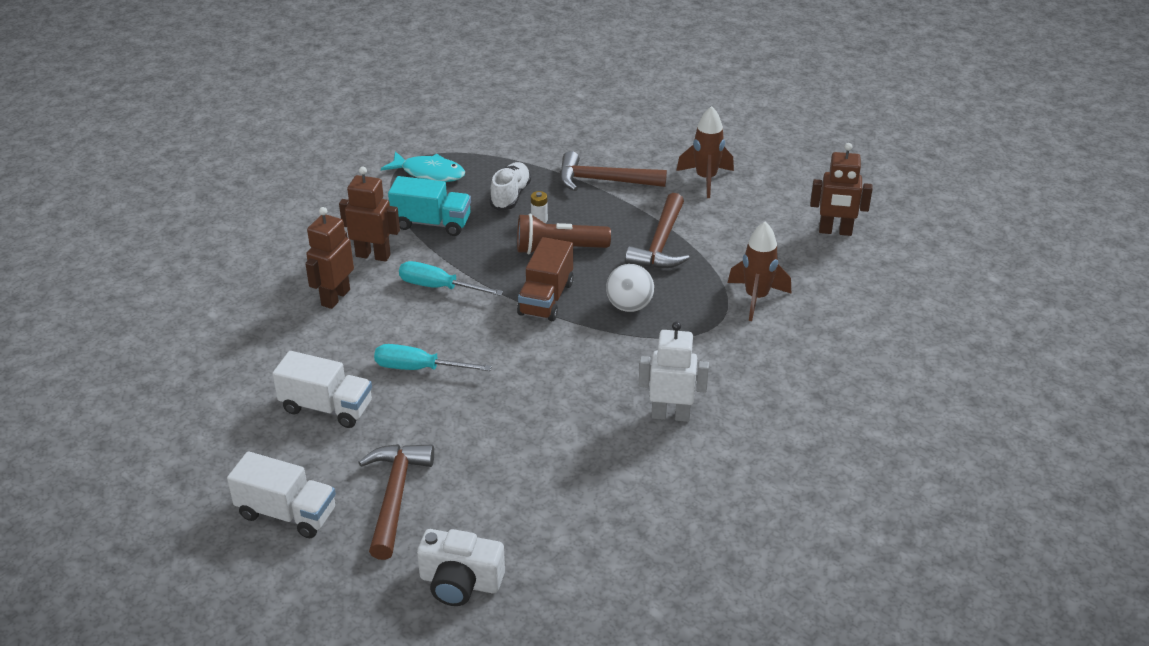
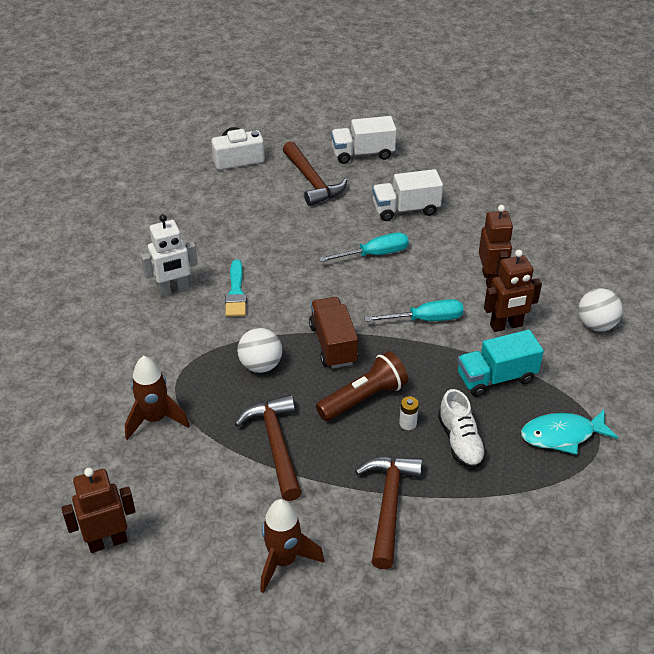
camera: 150 degrees right, 5 degrees up
(296, 227) = (596, 325): none -> white ball
(603, 385) = (236, 292): none -> turquoise brush
(604, 181) = (388, 506): brown hammer -> brown hammer turned 60 degrees counterclockwise

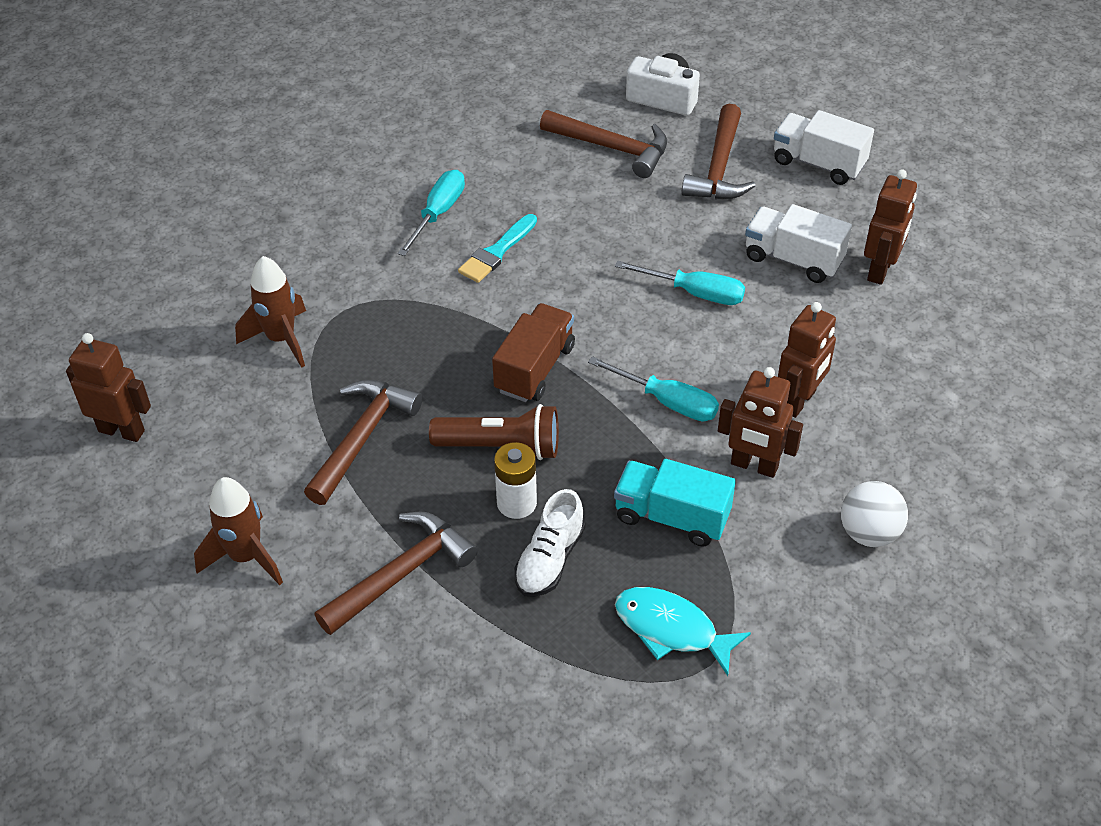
camera: 40 degrees right, 5 degrees up
(173, 290) = (438, 213): white robot -> turquoise screwdriver
(238, 200) = (612, 148): none -> brown hammer
(260, 365) = (437, 346): white ball -> none
(408, 423) = (516, 503): white battery -> white battery, size x1.69
(455, 192) = (880, 270): none -> brown robot

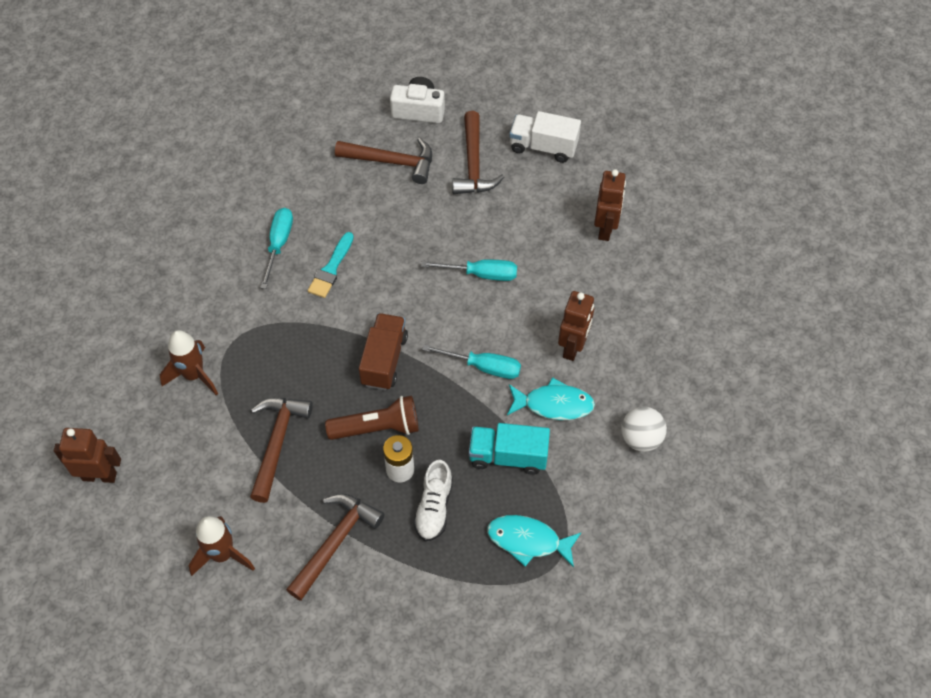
camera: 15 degrees left, 10 degrees up
(754, 466) = (554, 404): brown robot -> turquoise fish
(793, 259) = (543, 232): white truck -> none

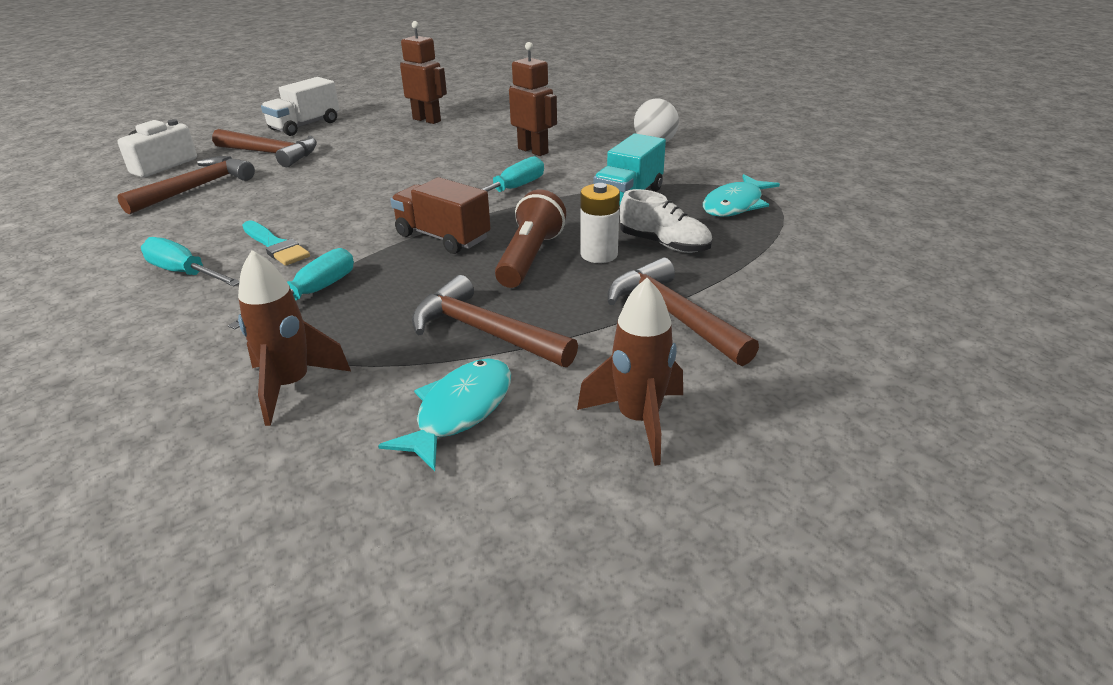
camera: 65 degrees left, 25 degrees down
(99, 476) = (368, 551): brown robot -> none
(481, 274) = (402, 172): turquoise screwdriver -> turquoise screwdriver (311, 294)
(554, 404) = (587, 168): turquoise fish -> turquoise fish (460, 411)

